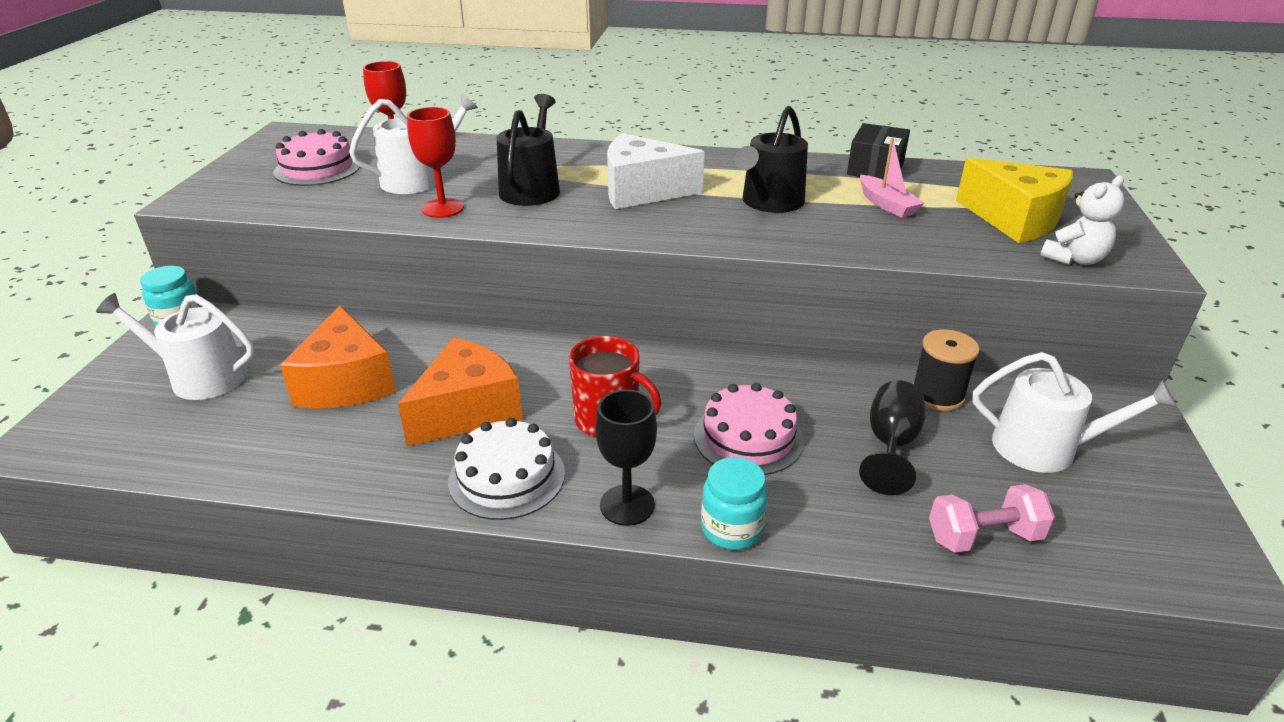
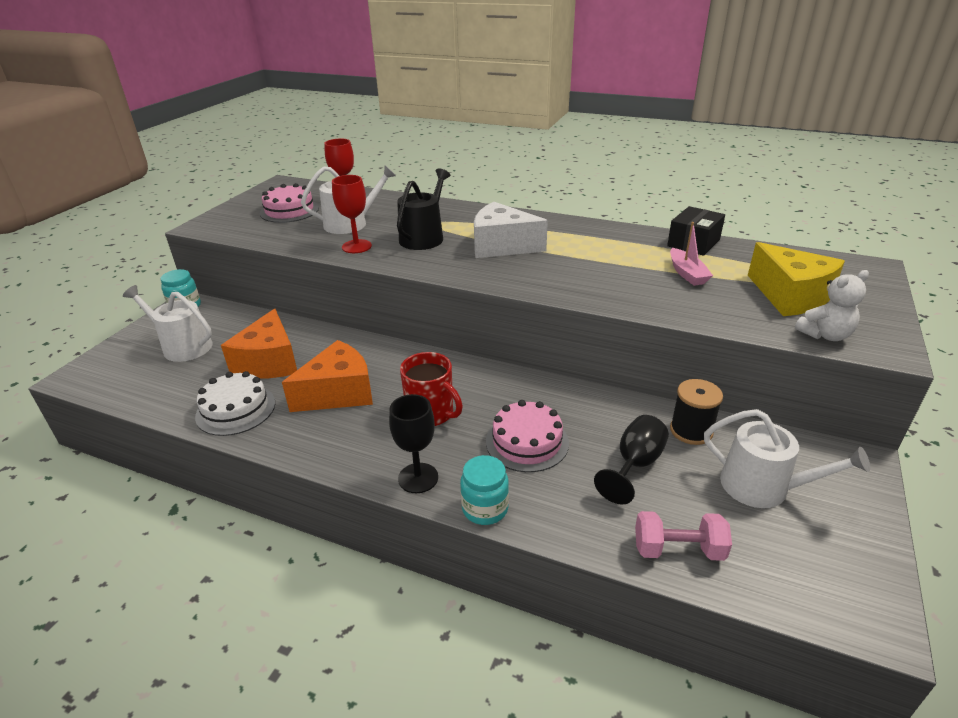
camera: 15 degrees right, 0 degrees up
(507, 477) = (345, 444): white cake -> white cake (236, 409)
(769, 202) = (594, 263): black watering can -> none

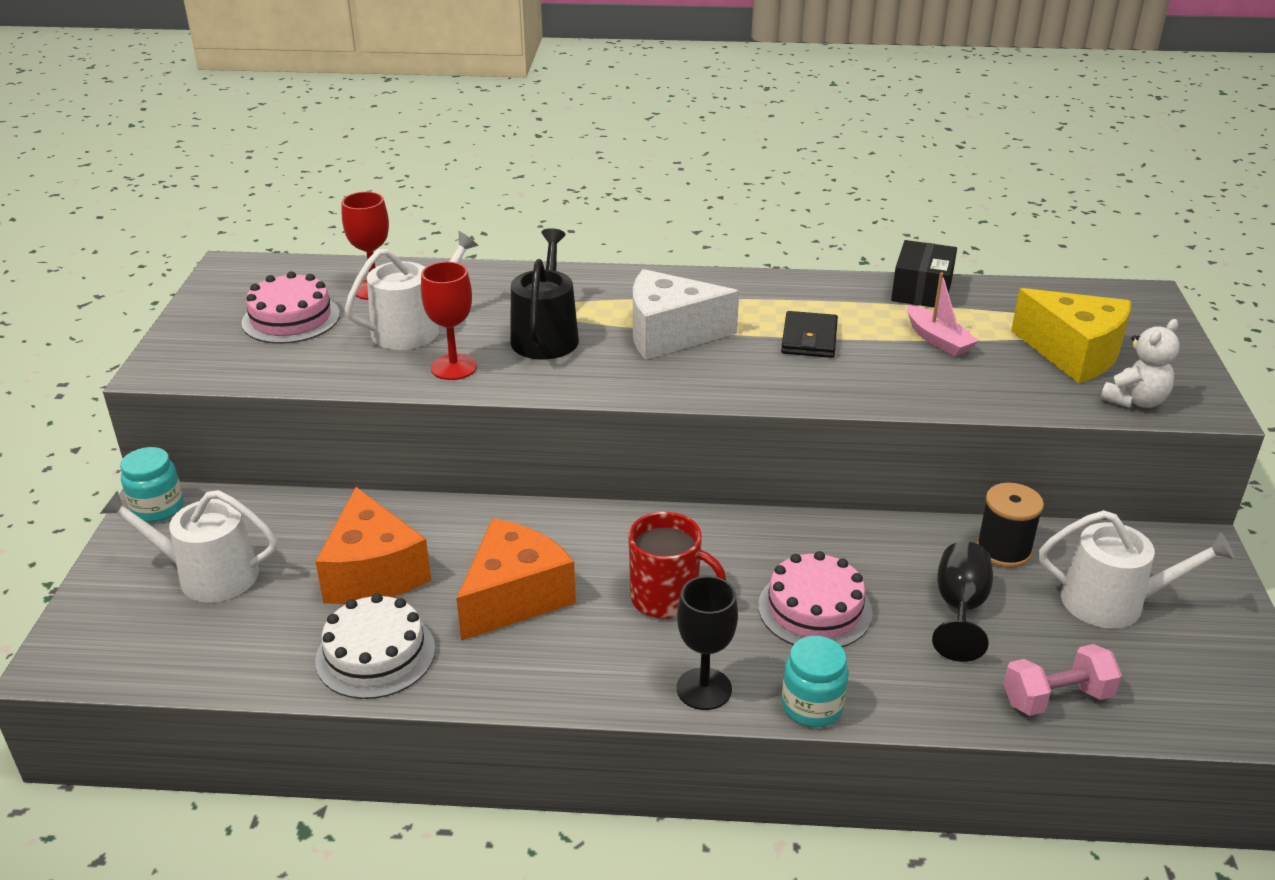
camera: 20 degrees left, 0 degrees up
(593, 261) = (809, 339): none -> black wallet

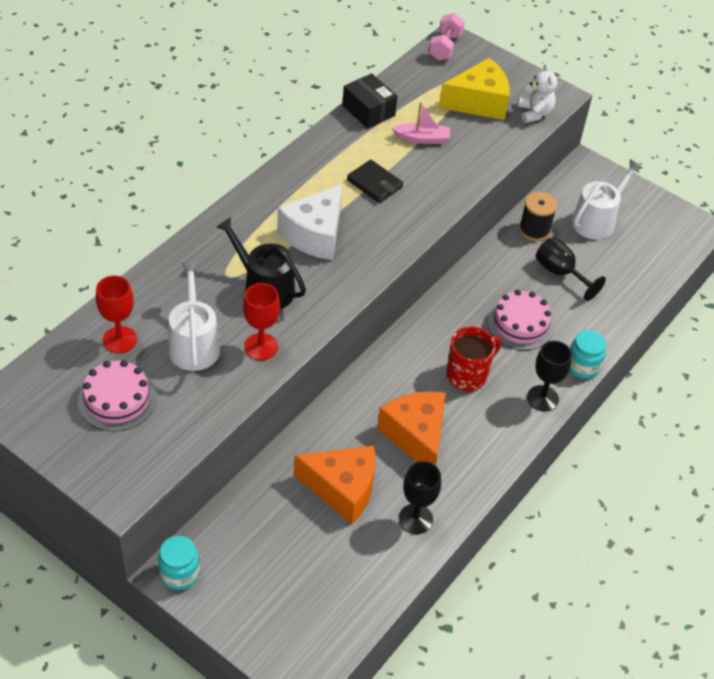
camera: 60 degrees left, 15 degrees up
(208, 575) = (277, 571): white watering can -> none
(375, 654) = (415, 519): white cake -> black goblet
(1056, 698) = (637, 282): pink dumbbell -> pink dumbbell (445, 47)

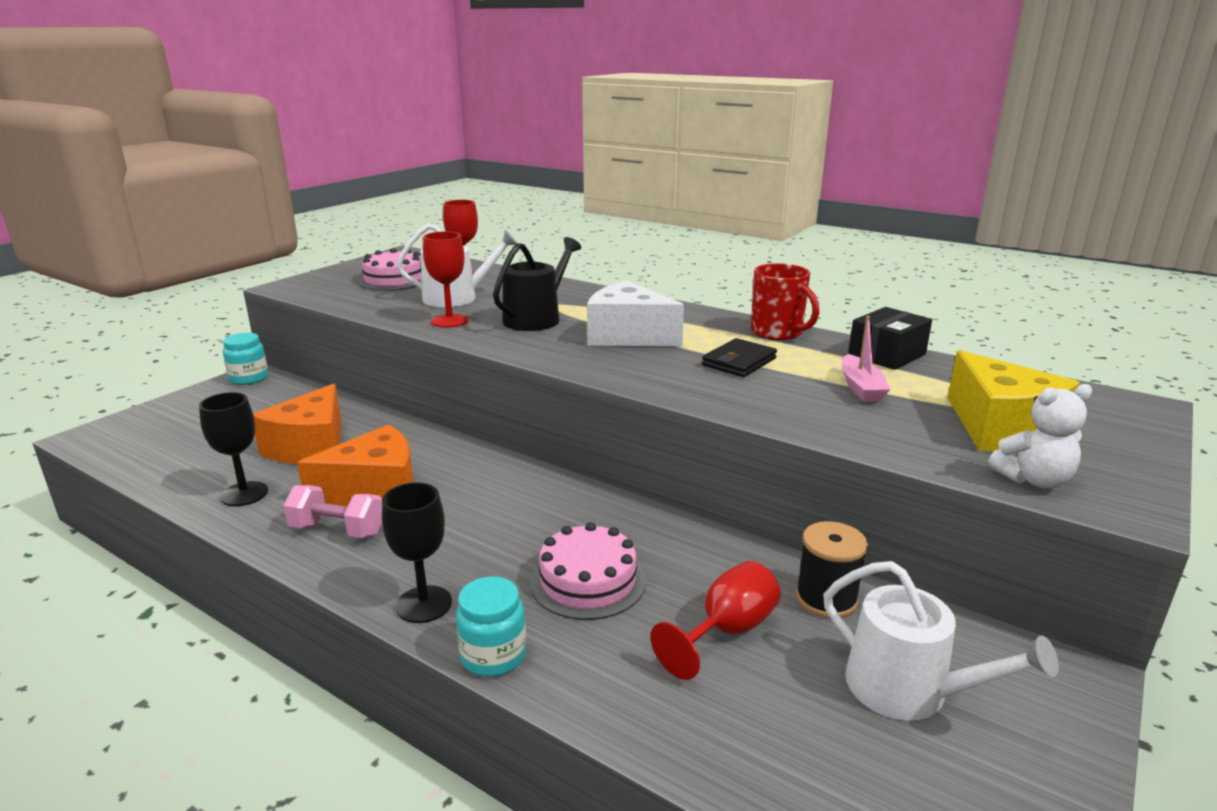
camera: 90 degrees right, 25 degrees down
(445, 47) = (1111, 400): pink dumbbell -> pink dumbbell (337, 530)
(467, 375) = (478, 530): red mug -> red mug (777, 332)
(560, 273) = (727, 631): black goblet -> red goblet

